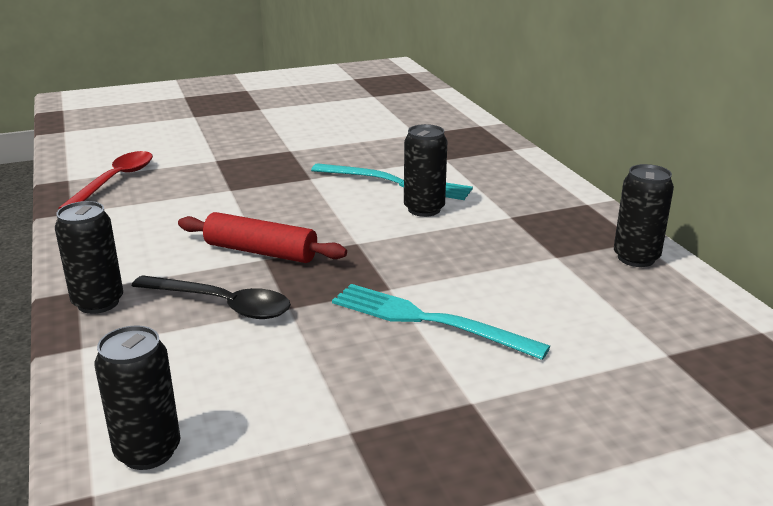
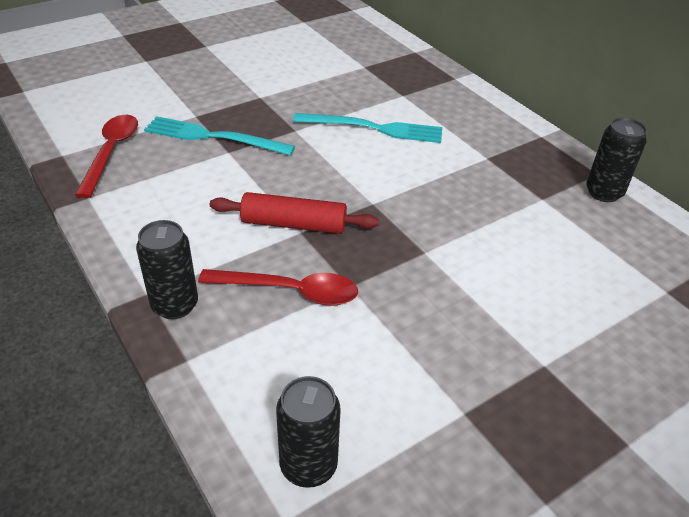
camera: 15 degrees left, 15 degrees up
(222, 305) = (290, 291): black spoon -> red spoon
(424, 209) = (412, 157): black can -> none
(428, 321) = (472, 284): turquoise fork -> turquoise fork (214, 137)

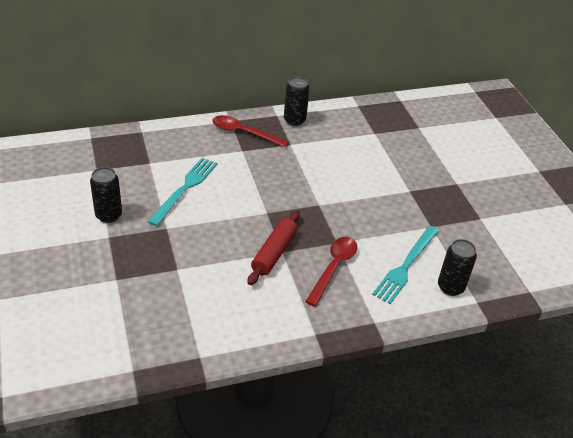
camera: 75 degrees left, 0 degrees up
(111, 152) = (145, 338): red spoon -> red spoon (244, 133)
(175, 305) = (330, 321): black can -> black can (108, 215)
(214, 137) = (153, 273): turquoise fork -> turquoise fork (406, 266)

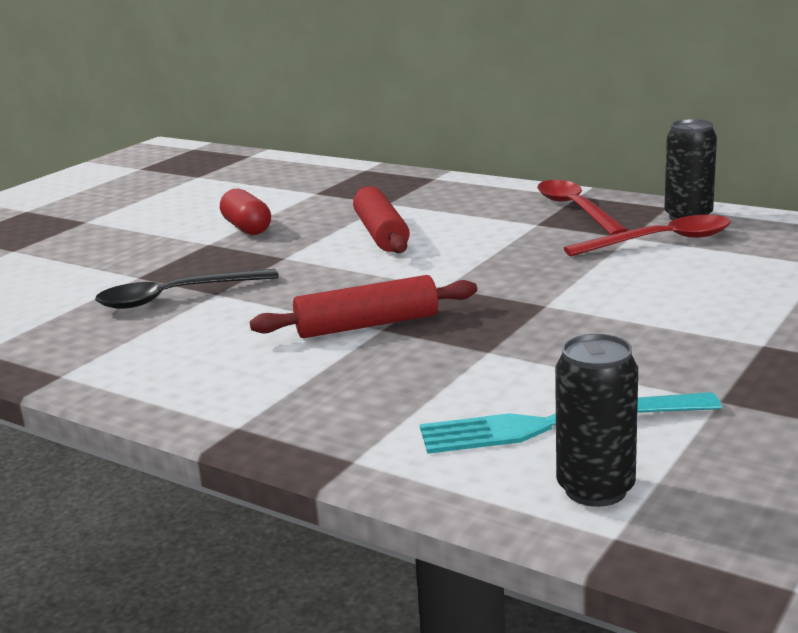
camera: 55 degrees right, 20 degrees down
(108, 215) = (247, 228): black can -> red capsule
(162, 282) = (176, 297): none -> black spoon
(185, 189) = (381, 234): turquoise fork -> red rolling pin
(333, 268) = (422, 374): red spoon -> red spoon (660, 241)

